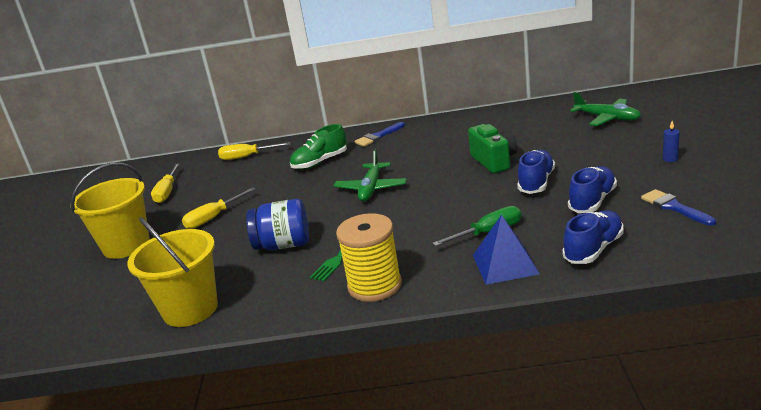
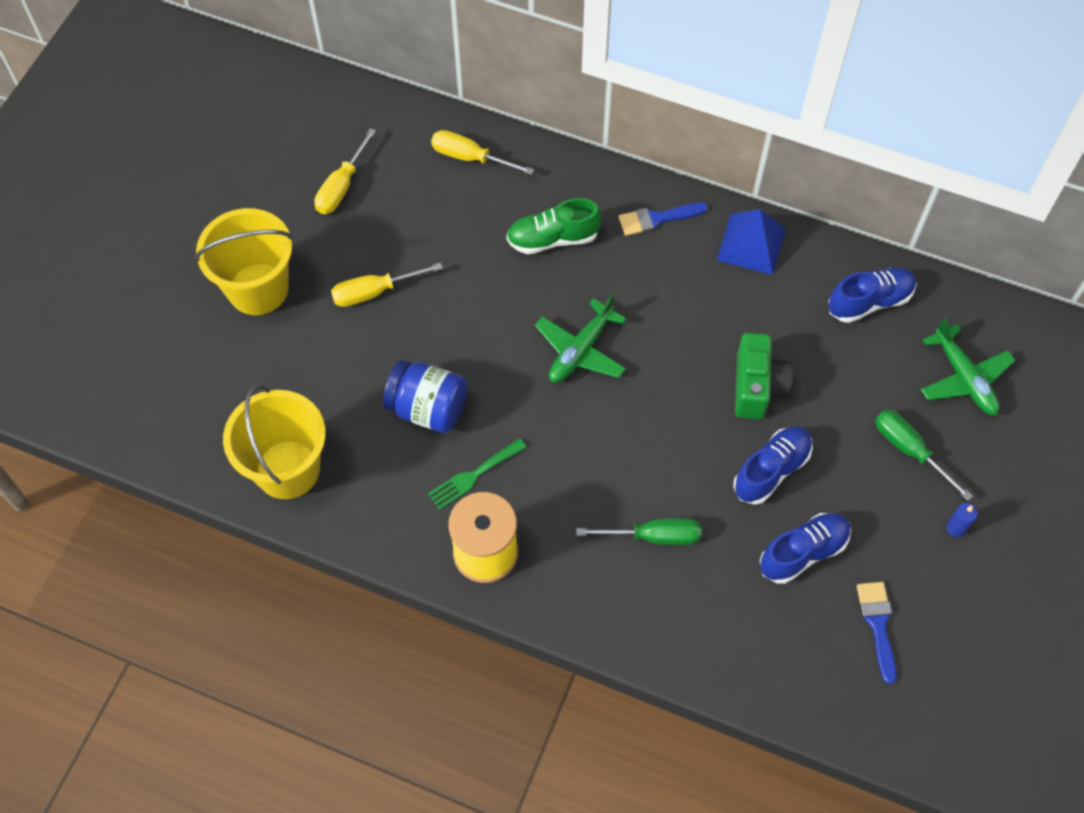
camera: 20 degrees right, 35 degrees up
(505, 264) = (633, 605): blue pyramid -> blue pyramid (751, 244)
(593, 249) = (738, 640): blue shoe -> blue shoe (869, 302)
(608, 147) = (909, 450): none -> green screwdriver

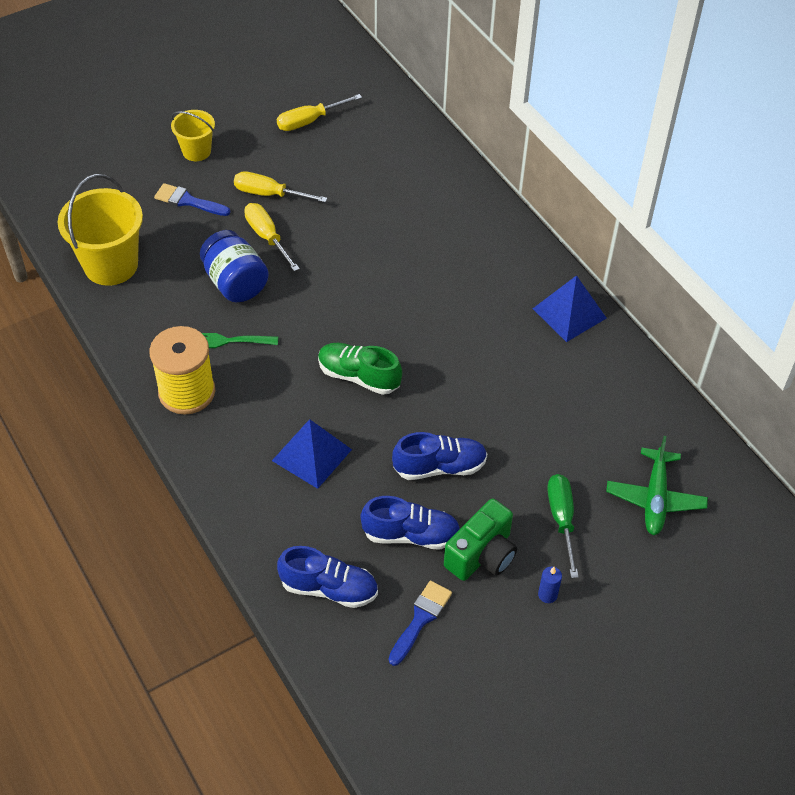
camera: 35 degrees right, 10 degrees down
(258, 289) = (196, 151): yellow bucket -> yellow bucket, size x0.57
(470, 157) = (414, 149): yellow screwdriver -> yellow screwdriver (267, 237)
(553, 239) = (424, 229): green shoe -> green shoe (359, 376)
(580, 350) = (375, 308): green plane -> none
(654, 536) = (312, 455): green screwdriver -> blue pyramid
(657, 219) = (512, 258): blue brush -> blue brush (188, 201)
(757, 387) = (482, 407): green camera -> green camera (482, 555)
(869, 302) = (627, 403): blue shoe -> blue shoe (329, 588)

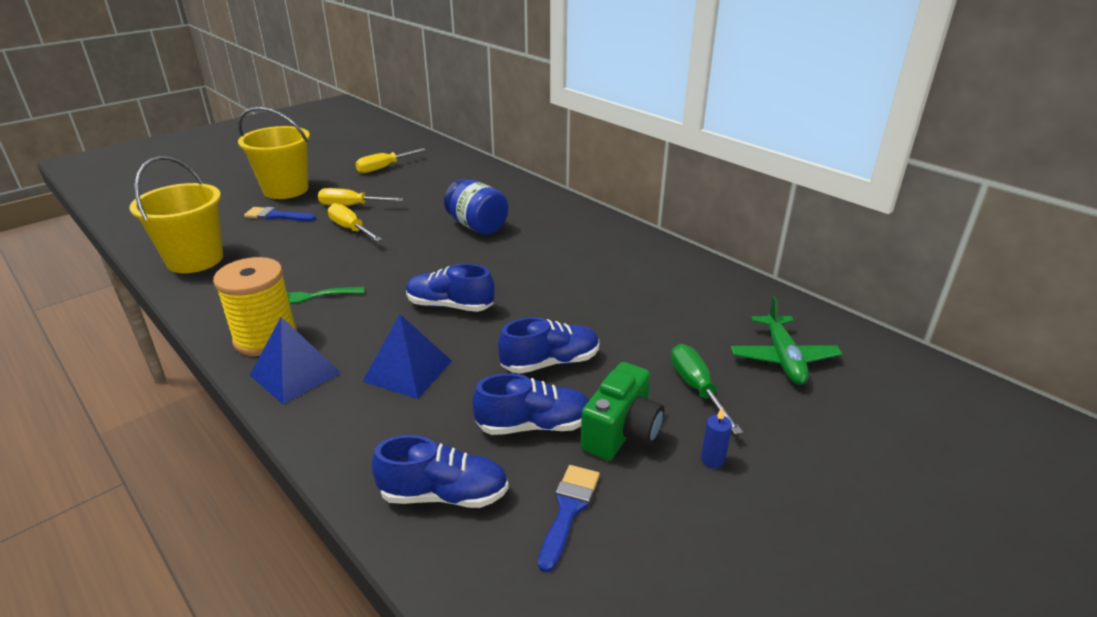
camera: 10 degrees left, 20 degrees down
(196, 151) = (286, 190): yellow bucket -> yellow bucket, size x1.75
(235, 283) = (320, 258): blue jar -> blue jar (477, 226)
(359, 376) = (450, 306): green shoe -> blue shoe
(569, 313) = (637, 245): blue pyramid -> blue pyramid (295, 374)

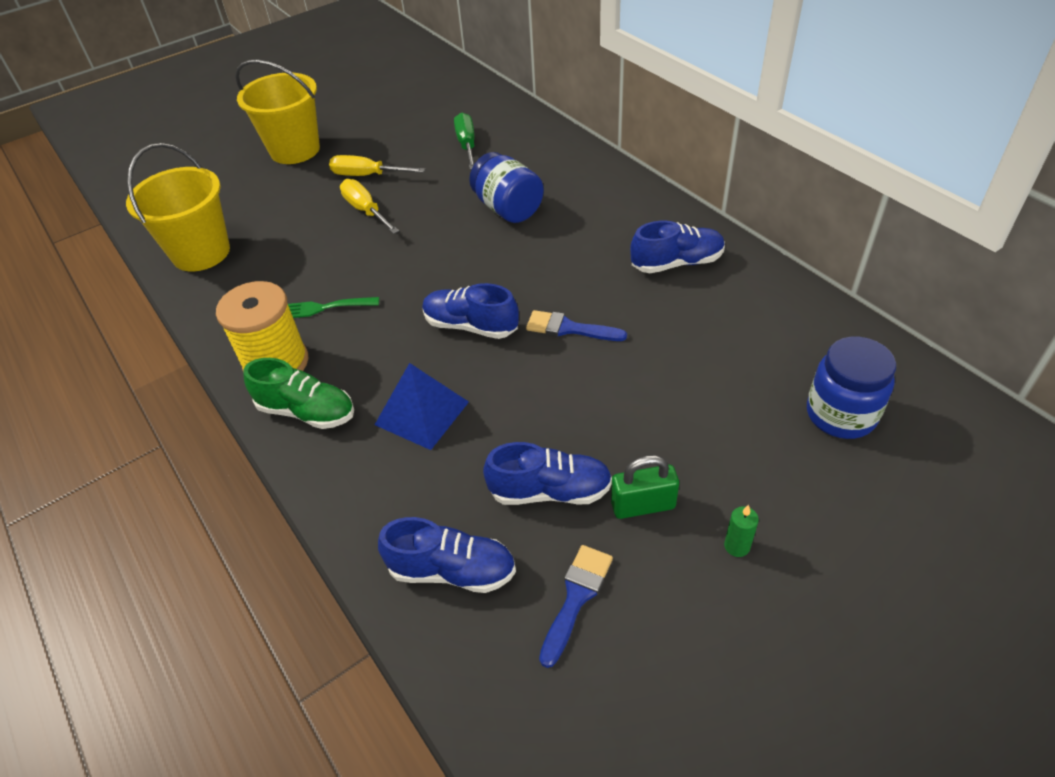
camera: 10 degrees right, 15 degrees up
(276, 216) = (285, 190): blue brush -> blue brush (569, 328)
(295, 374) = (307, 411): blue pyramid -> green shoe
(384, 168) = (405, 115): yellow screwdriver -> none
(550, 362) = (575, 409): blue shoe -> blue shoe (677, 263)
(622, 432) = (643, 505): green camera -> green padlock
(696, 388) = (733, 451): green screwdriver -> green screwdriver (467, 145)
(712, 460) = (737, 546): blue candle -> green candle
(783, 358) = (840, 414): green plane -> blue jar

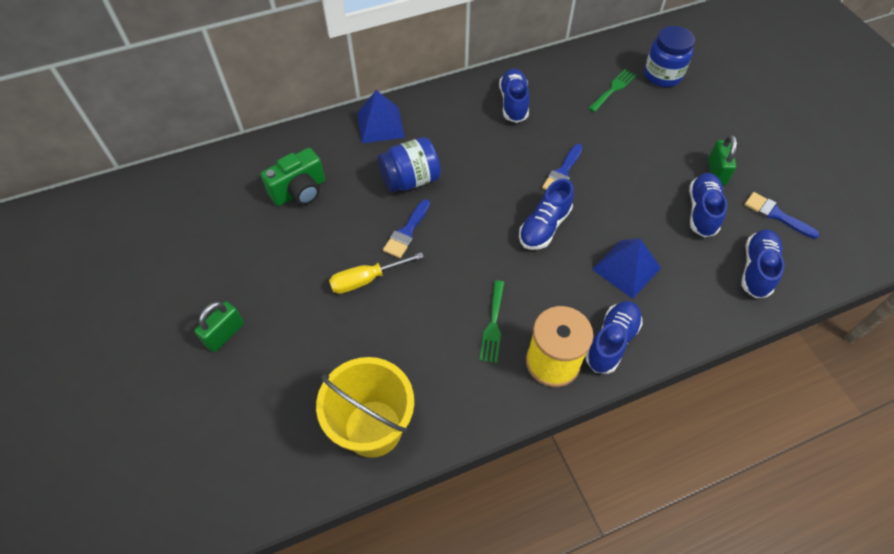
camera: 80 degrees left, 10 degrees up
(295, 150) = (224, 334): yellow bucket -> green padlock
(307, 411) = (611, 342): green shoe -> blue shoe
(367, 175) = (308, 273): yellow screwdriver -> none
(433, 222) = (407, 232): none -> blue brush
(467, 145) = (299, 191): green screwdriver -> green camera
(583, 170) = (380, 125): none -> blue pyramid
(737, 546) = (746, 141): green candle -> none
(767, 358) = (613, 89): none -> green fork

